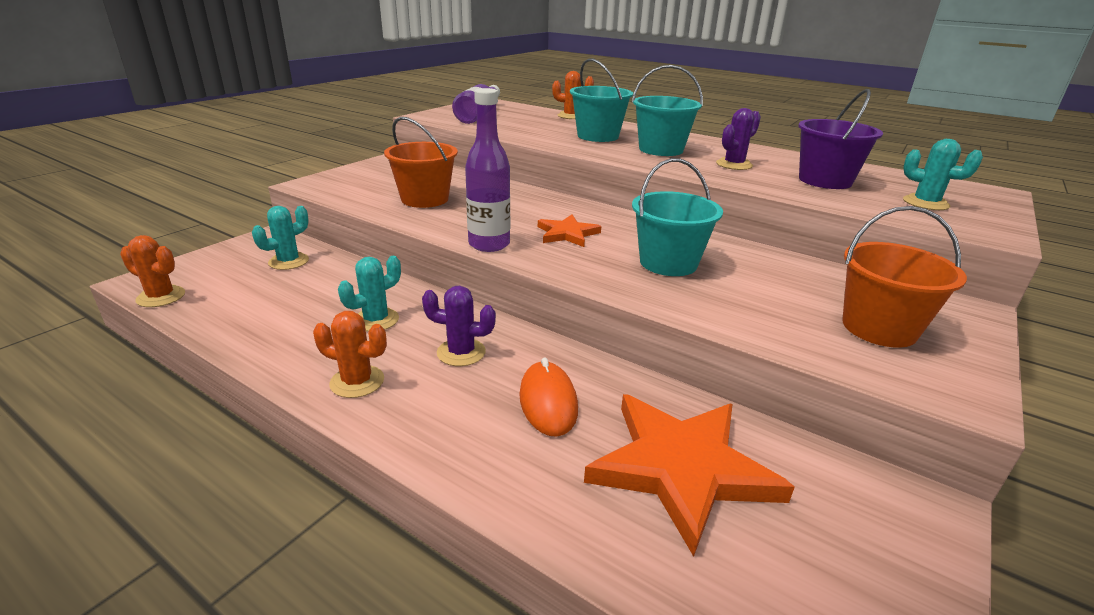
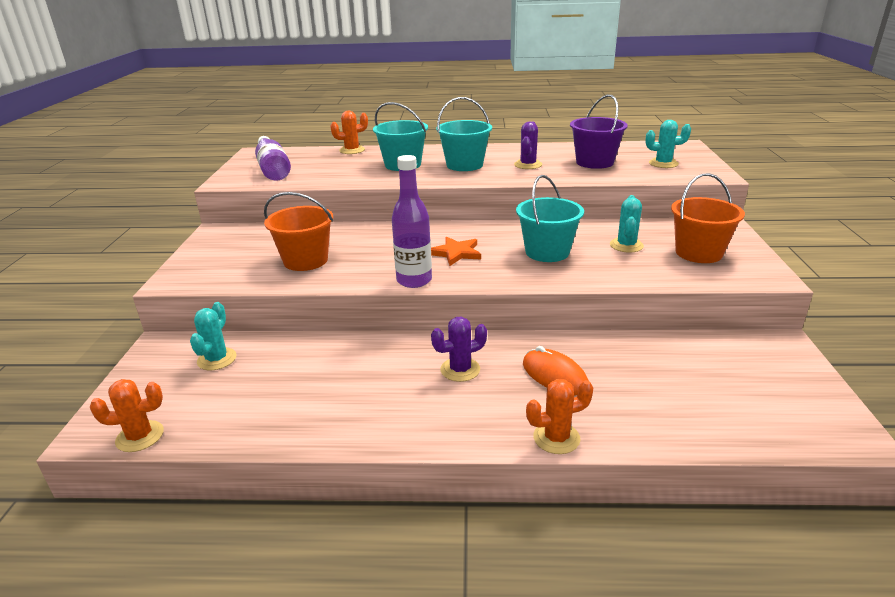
camera: 30 degrees left, 0 degrees up
(357, 382) = (417, 421): orange cactus -> orange cactus (556, 438)
(376, 320) = (366, 374): turquoise cactus -> turquoise cactus (626, 245)
(681, 468) = (665, 378): orange star -> none

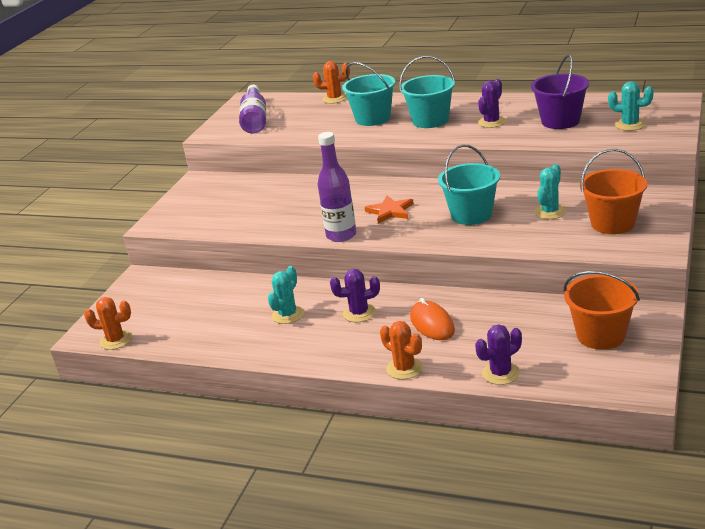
camera: 20 degrees right, 0 degrees up
(217, 359) = (179, 290): turquoise cactus -> turquoise cactus (288, 315)
(305, 260) = (261, 212): orange bucket -> orange bucket (601, 335)
(556, 438) = (404, 368): orange cactus -> orange cactus turned 45 degrees clockwise
(677, 432) = (500, 373): none -> purple cactus

